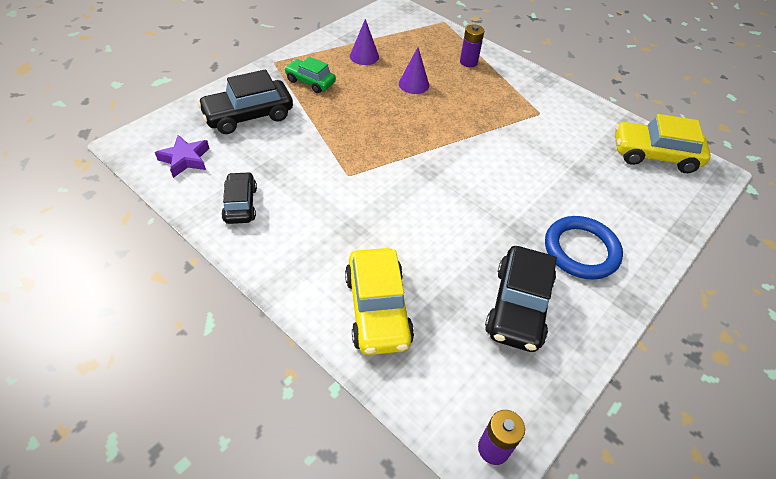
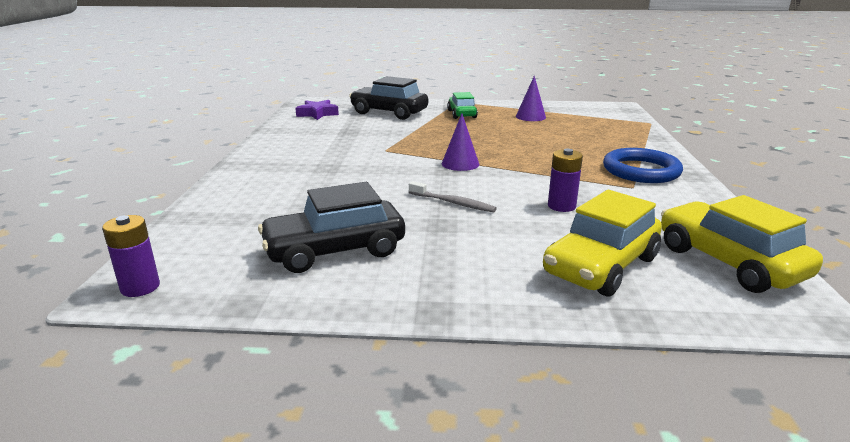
camera: 55 degrees right, 25 degrees down
(240, 204) = (300, 135): black car -> none
(377, 309) = (254, 198): yellow car -> yellow car (601, 266)
(413, 84) = (539, 137): purple cone -> purple cone (460, 164)
(468, 62) = (623, 144): purple battery -> purple battery (561, 206)
(492, 204) = (453, 203): none -> grey toothbrush
(581, 250) = (468, 260): blue ring -> blue ring (641, 171)

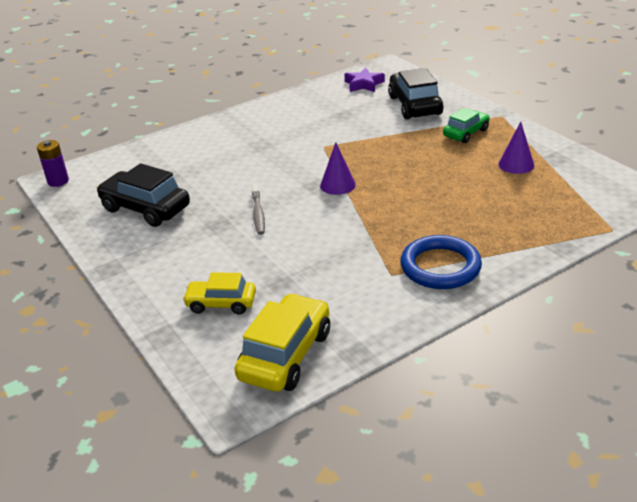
camera: 55 degrees right, 10 degrees up
(561, 206) = (306, 256): purple battery -> none
(601, 266) = (221, 303): yellow car -> yellow car, size x0.62

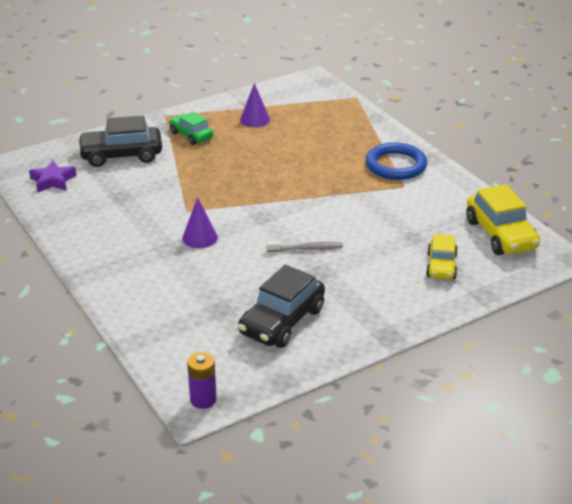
camera: 90 degrees left, 0 degrees up
(285, 355) = (500, 234): yellow car -> yellow car turned 135 degrees counterclockwise
(337, 185) = (265, 205): purple cone -> purple cone (200, 237)

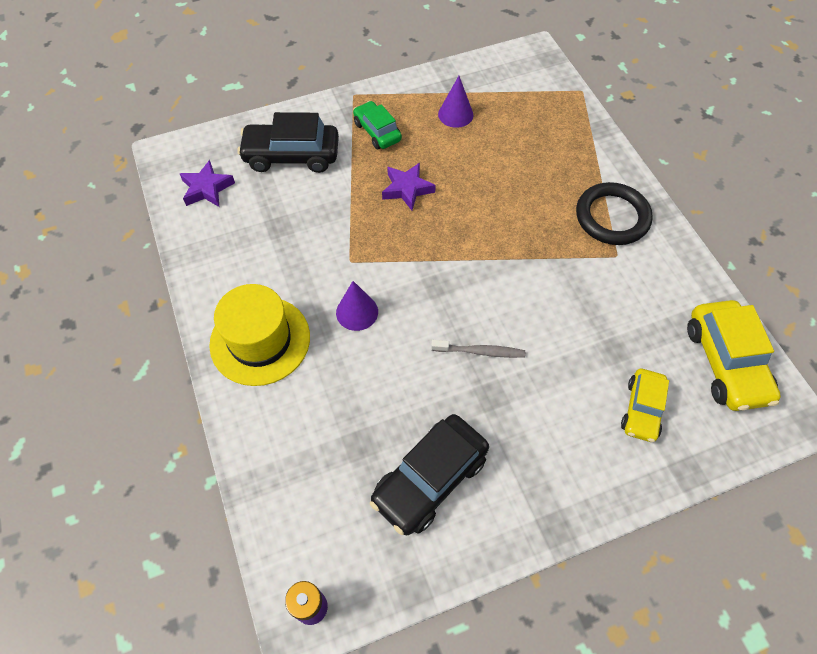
camera: 10 degrees right, 25 degrees up
(122, 262) = (260, 340): none -> yellow hat
(224, 165) = (407, 189): none -> purple star
(396, 165) = (612, 217): blue ring -> black ring

